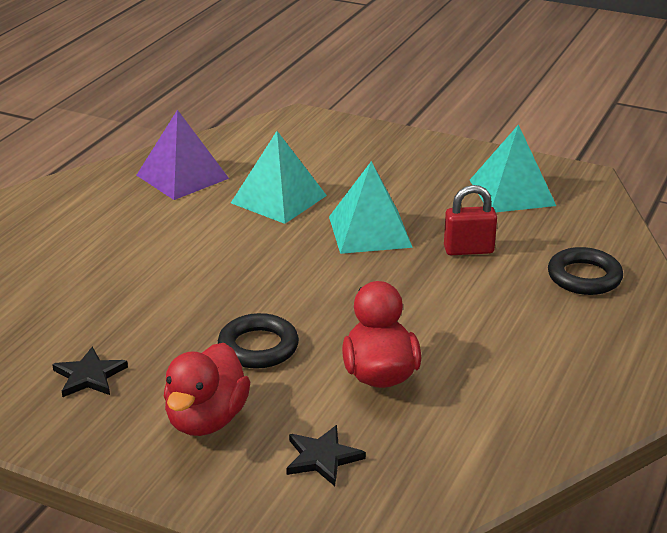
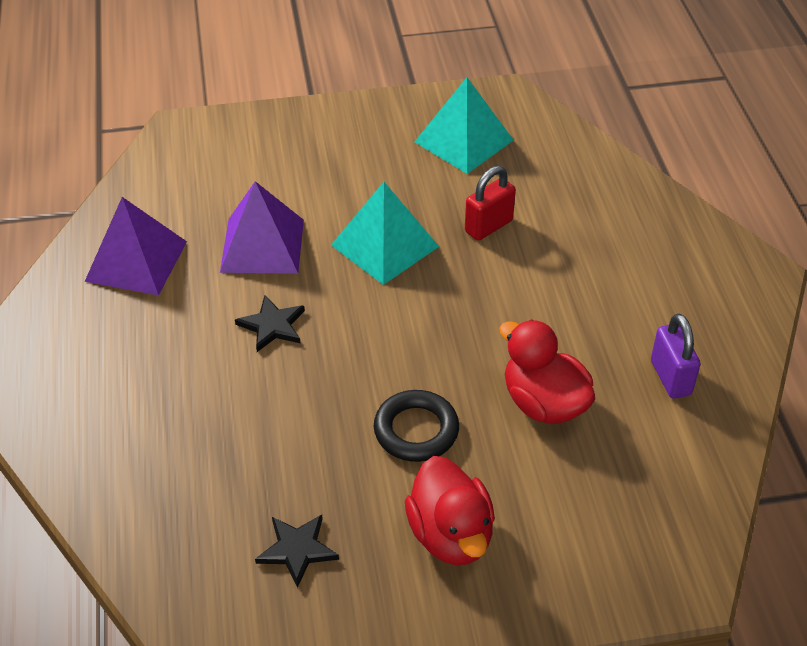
camera: 35 degrees left, 15 degrees up
(278, 199) = (262, 245): turquoise pyramid -> purple pyramid
(322, 458) = (582, 517): black star -> black star (272, 325)
(511, 405) = (670, 377): none -> purple padlock
(584, 277) = (605, 211): black ring -> none

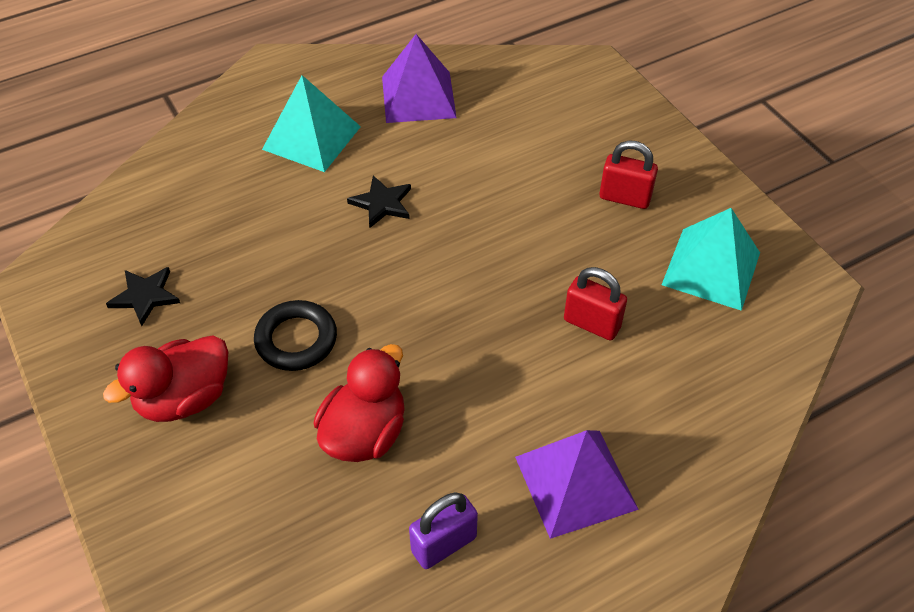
camera: 70 degrees right, 5 degrees up
(262, 245) = (476, 166): purple pyramid -> purple pyramid (575, 482)
(360, 163) = (624, 198): none -> red padlock
(385, 245) = (520, 250): turquoise pyramid -> turquoise pyramid (312, 138)

